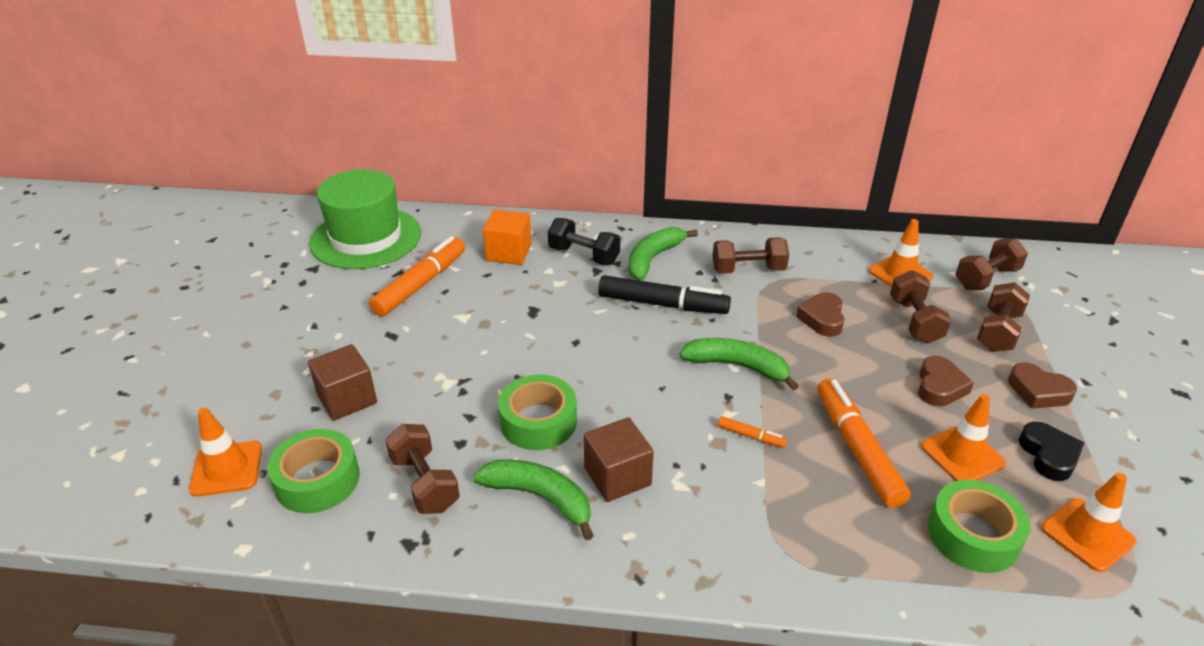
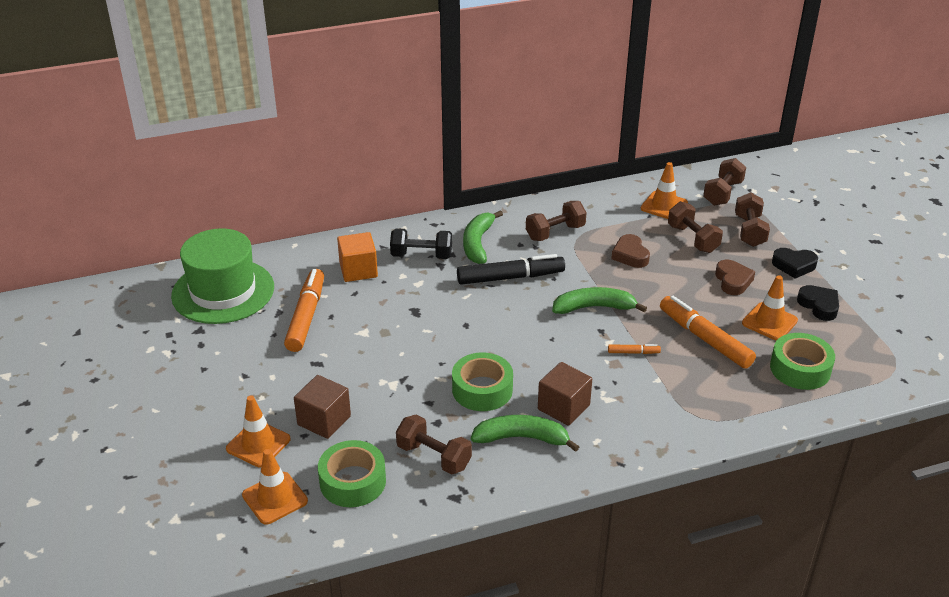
camera: 25 degrees left, 0 degrees up
(1038, 391) = (794, 266): brown heart -> black heart
(1087, 535) = (861, 347): orange traffic cone -> orange traffic cone (258, 444)

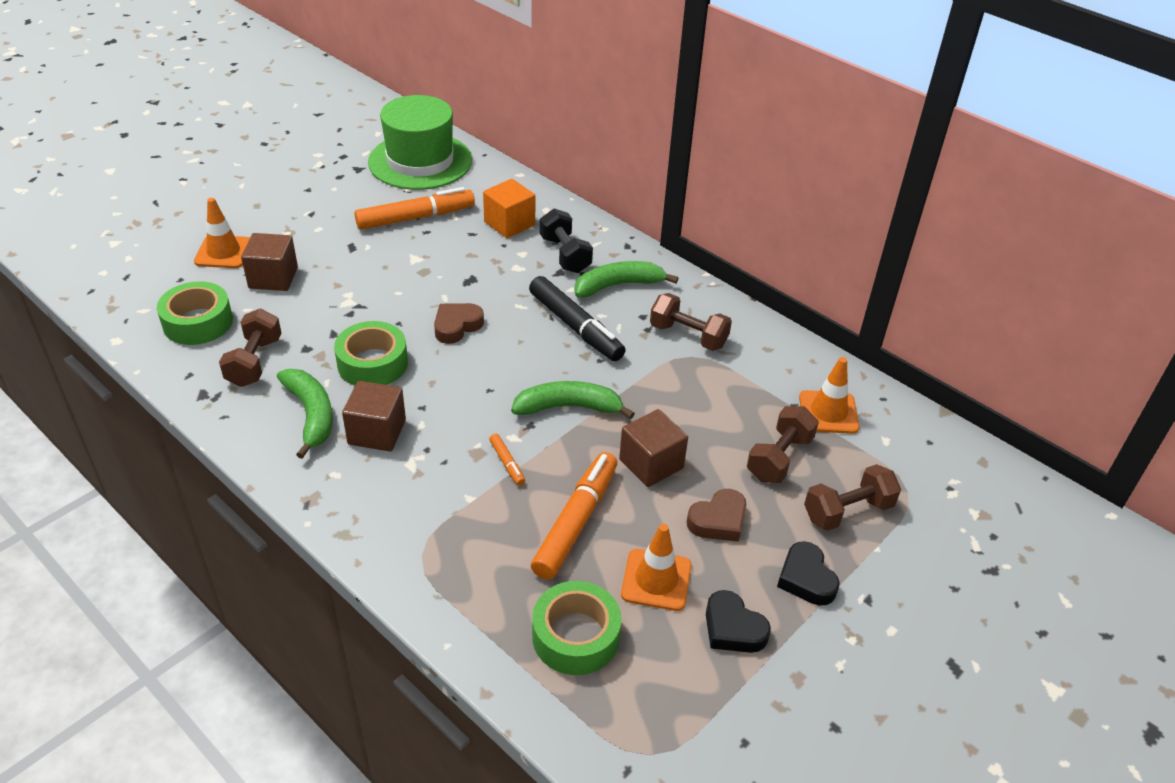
camera: 60 degrees right, 5 degrees up
(275, 498) = (158, 285): orange traffic cone -> none
(594, 307) = (569, 407): green banana -> green banana turned 60 degrees counterclockwise
(630, 255) = (695, 410): brown heart -> brown heart (457, 326)
(669, 290) = (651, 464): none -> brown cube
(722, 193) = (913, 462): brown dumbbell -> none
(819, 306) = (733, 628): black heart -> black heart turned 105 degrees clockwise

